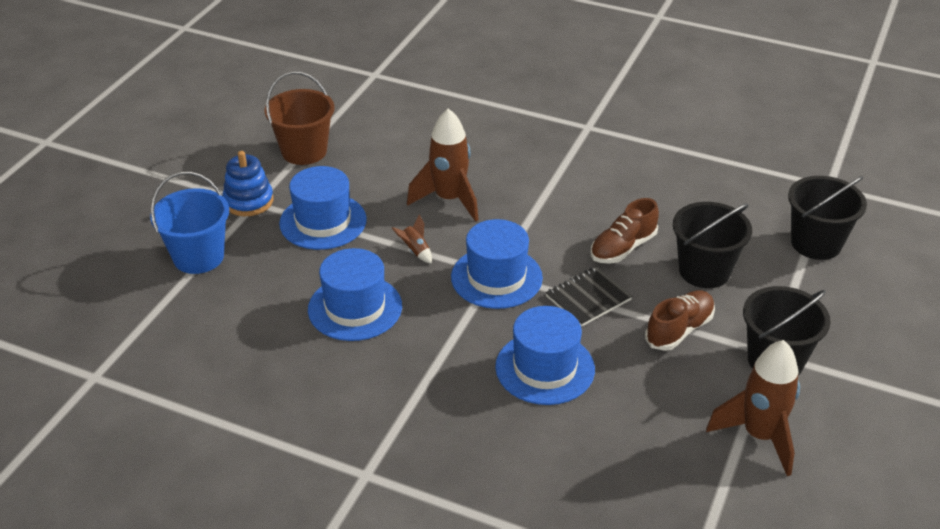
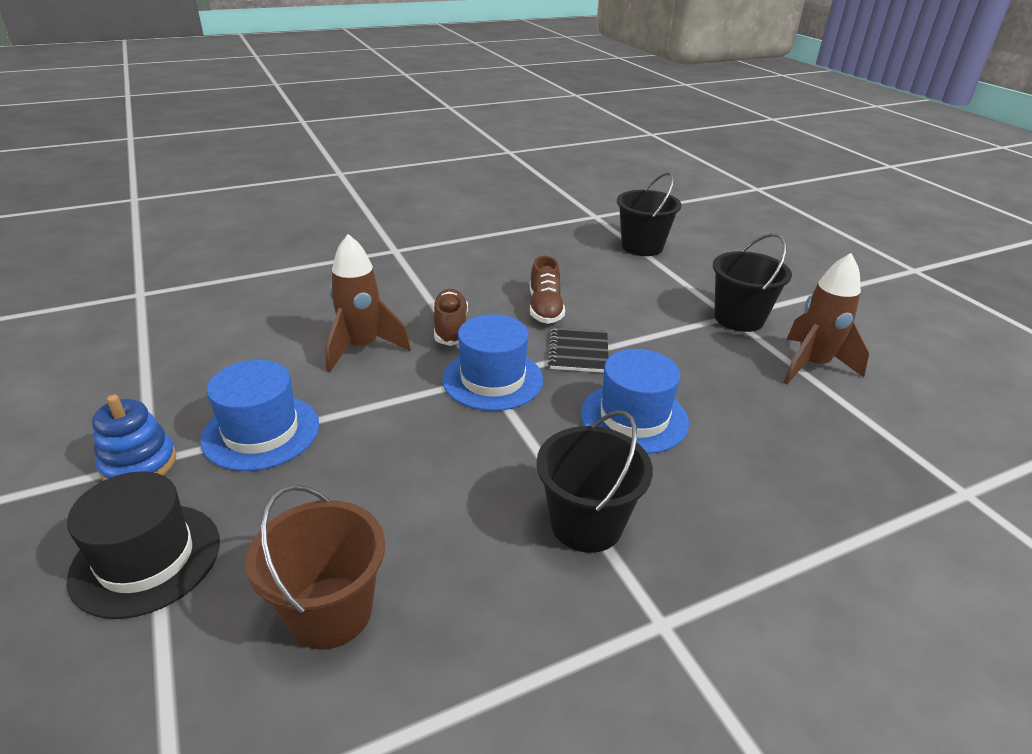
camera: 50 degrees left, 5 degrees down
(198, 257) = (146, 559): blue bucket -> black hat
(304, 151) = (147, 385): brown bucket -> brown bucket (330, 612)
(355, 308) = (411, 483): blue hat -> none
(415, 251) = (393, 401): brown rocket -> none
(679, 330) = (664, 335): brown shoe -> brown shoe (450, 328)
(704, 271) = (615, 293): black bucket -> black bucket (586, 524)

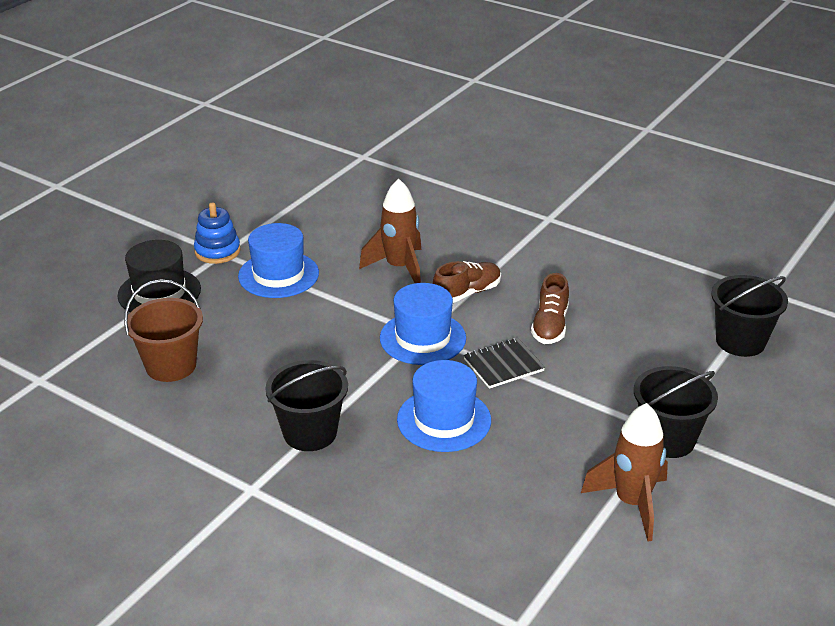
camera: 60 degrees right, 0 degrees up
(545, 308) = (550, 326): brown shoe -> brown shoe turned 45 degrees counterclockwise

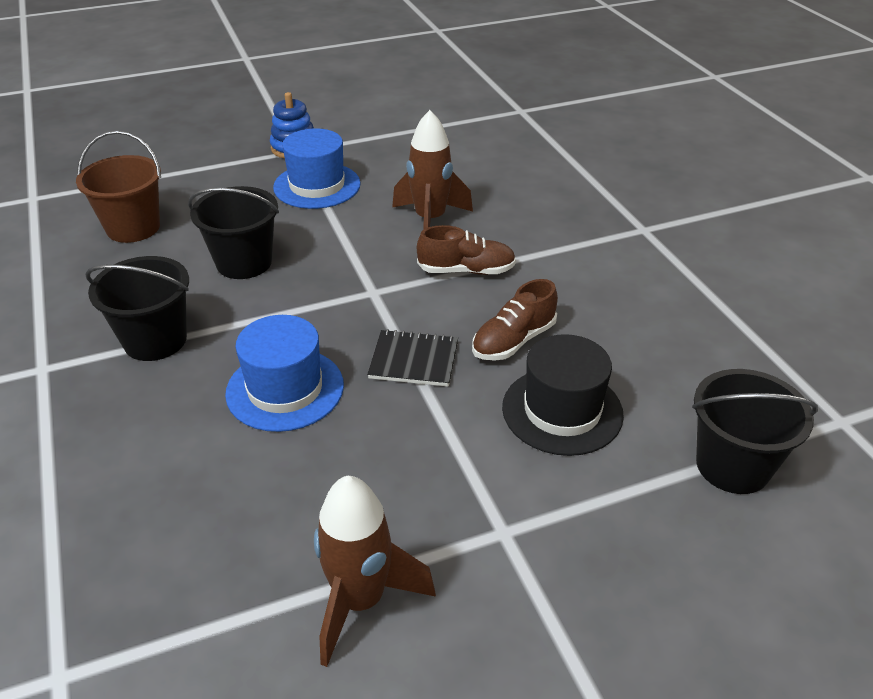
camera: 35 degrees right, 5 degrees up
(159, 292) = (206, 164): black hat -> black hat (562, 411)
(422, 338) = (368, 296): blue hat -> none
(667, 439) = (497, 543): black bucket -> black bucket (244, 262)

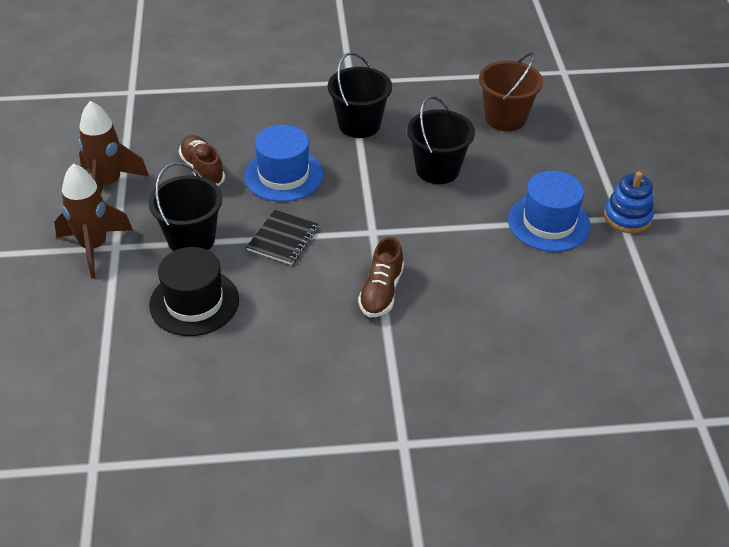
camera: 105 degrees right, 5 degrees up
(430, 221) = (467, 286): brown rocket -> brown rocket (94, 247)
(513, 341) = (279, 297): brown shoe -> brown shoe (202, 170)
(732, 466) = (95, 376): black bucket -> black bucket (191, 239)

